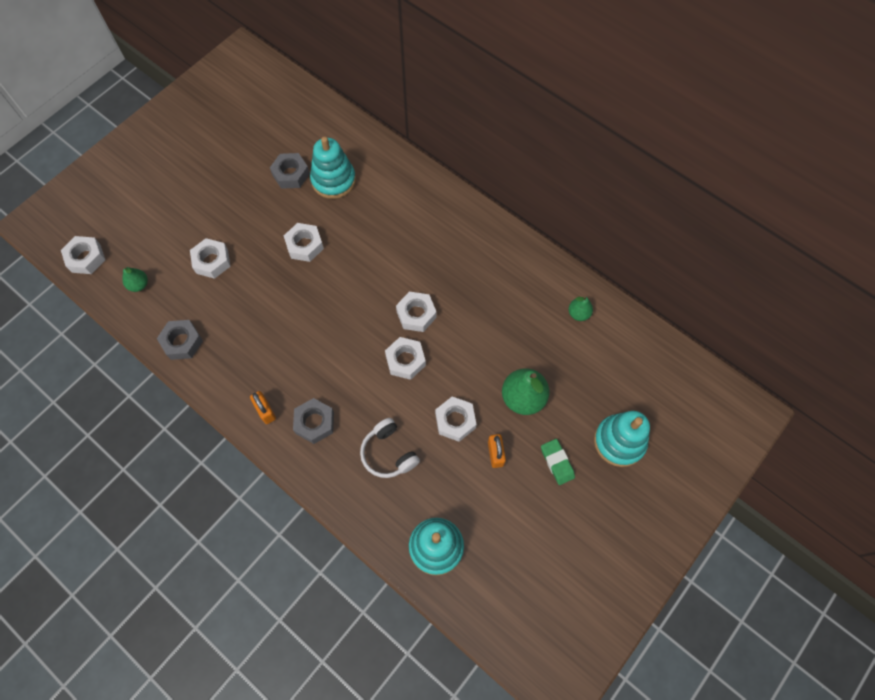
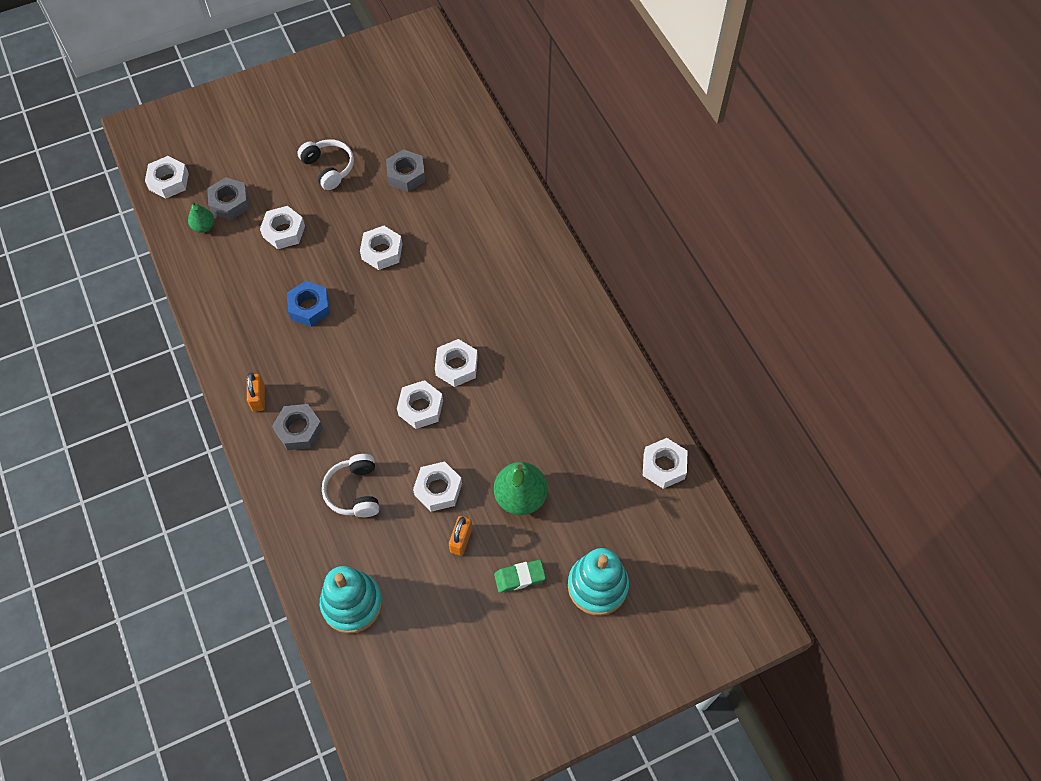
camera: 25 degrees right, 5 degrees down
(182, 342) = (215, 298): grey nut -> grey nut (230, 202)
(222, 193) = (328, 168): none -> white headphones
(268, 316) = (309, 307): none -> blue nut
(333, 180) = (445, 197): turquoise stacking toy -> none
(557, 462) = (519, 577): green eraser -> green eraser turned 75 degrees clockwise
(578, 313) = (627, 436): green pear -> none
(617, 325) = (663, 466): none -> white nut

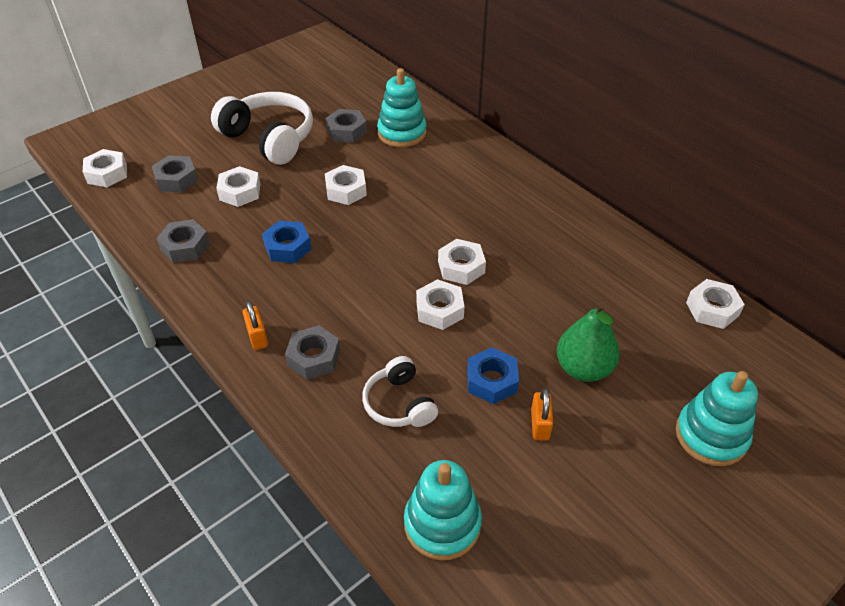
camera: 15 degrees left, 15 degrees down
(204, 227) = (154, 202): green pear -> none
(220, 285) = (185, 246): none -> grey nut
(328, 168) = (269, 138): white headphones -> white headphones, size x1.75
(438, 489) = (491, 380): white nut -> blue nut
(459, 189) = (402, 133): none -> turquoise stacking toy
(519, 577) = (623, 447): green eraser -> none

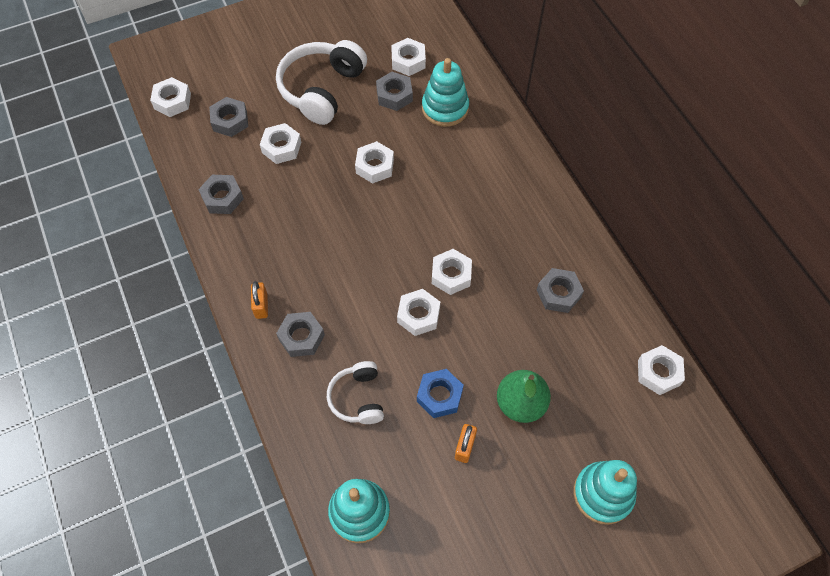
camera: 15 degrees right, 15 degrees up
(269, 138) = (322, 89): white headphones -> white headphones turned 120 degrees counterclockwise
(287, 247) = (308, 218): blue nut -> none
(351, 103) = (408, 61): none -> white nut
(579, 261) = (558, 293): none -> grey nut

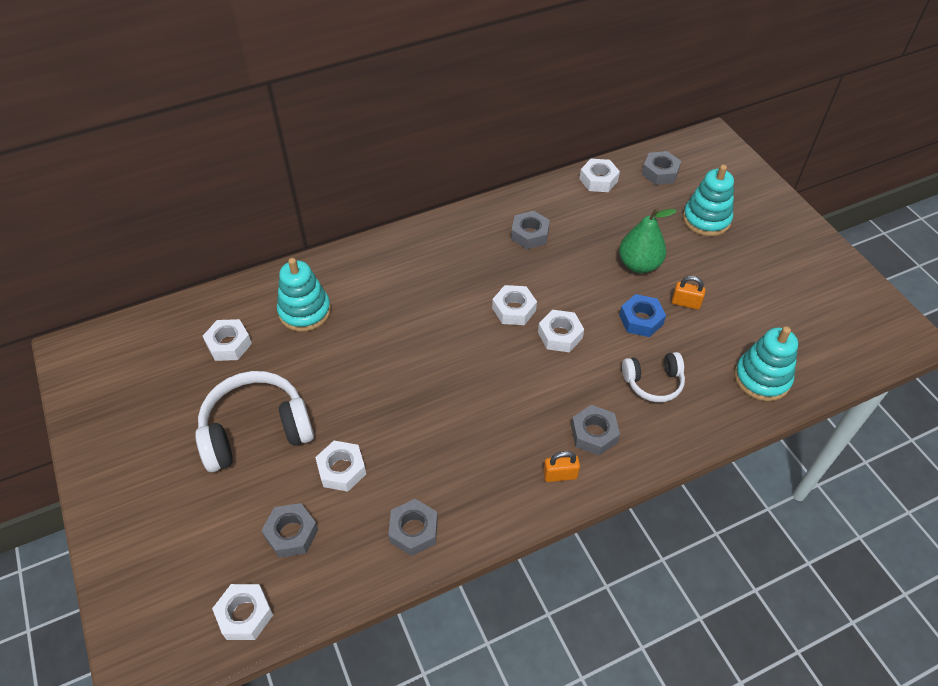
camera: 90 degrees left, 10 degrees down
(322, 89) = (256, 431): white headphones -> white headphones turned 135 degrees clockwise
(375, 166) = (378, 374): white nut -> none
(394, 95) = (278, 357): grey nut -> grey nut (660, 172)

